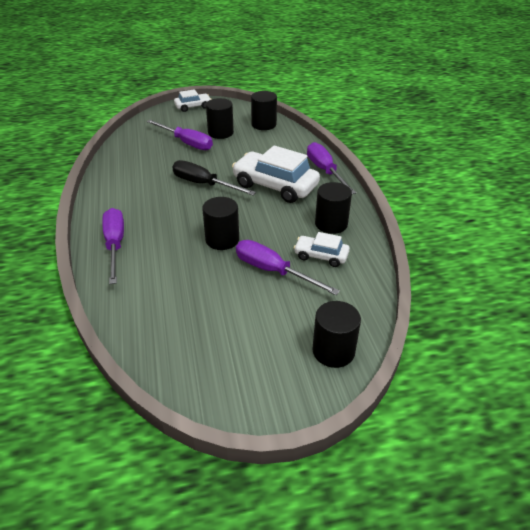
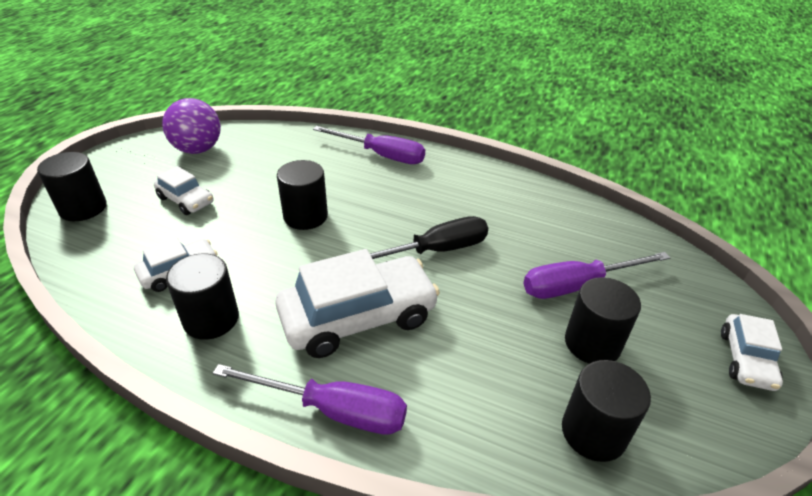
camera: 125 degrees right, 0 degrees up
(197, 352) = (198, 149): none -> purple ball
(265, 303) = (186, 200): none -> white car
(273, 271) = (213, 225): purple screwdriver -> none

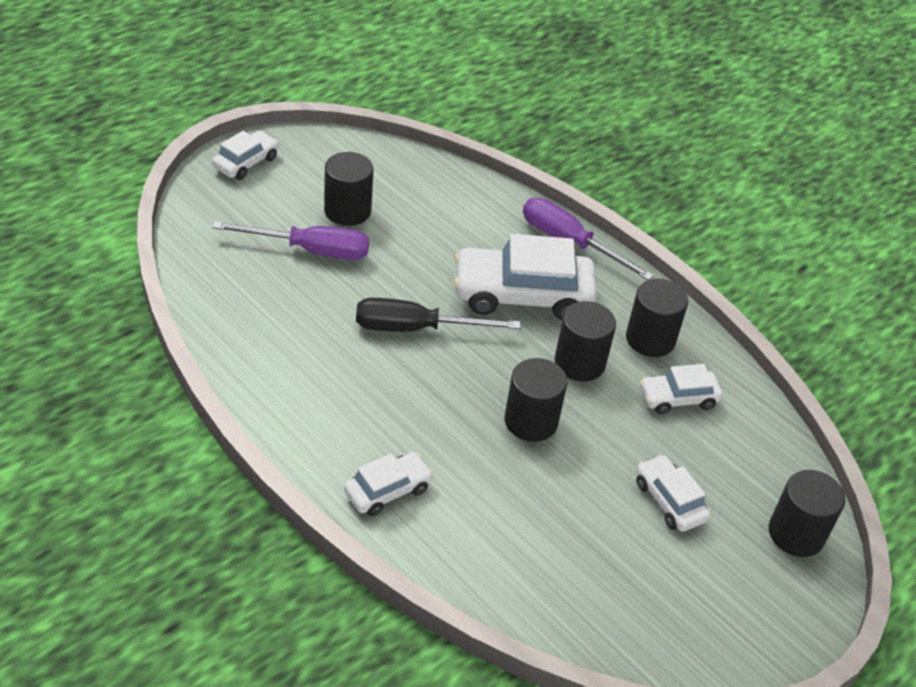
camera: 160 degrees left, 5 degrees up
(198, 149) = (649, 607): purple ball -> none
(381, 155) = (388, 490): purple screwdriver -> white car
(593, 432) = (402, 171): black cylinder -> black cylinder (579, 362)

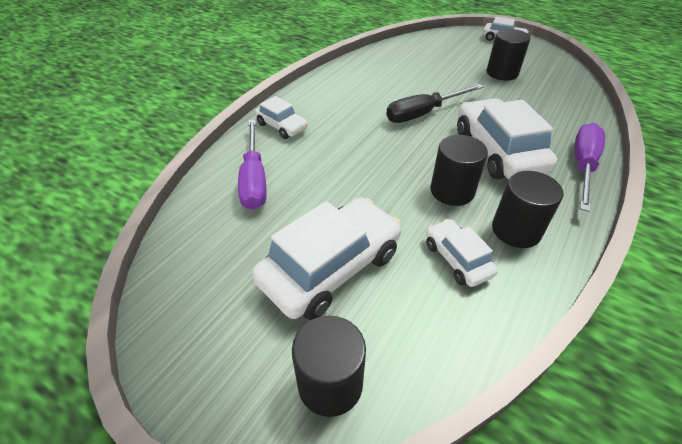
camera: 80 degrees right, 0 degrees up
(310, 250) = (455, 68): purple screwdriver -> purple screwdriver (254, 179)
(416, 328) = (423, 113): black screwdriver -> black screwdriver turned 105 degrees counterclockwise
(531, 421) = (373, 175): black cylinder -> none
(669, 501) = (331, 267): white car -> white car, size x1.88

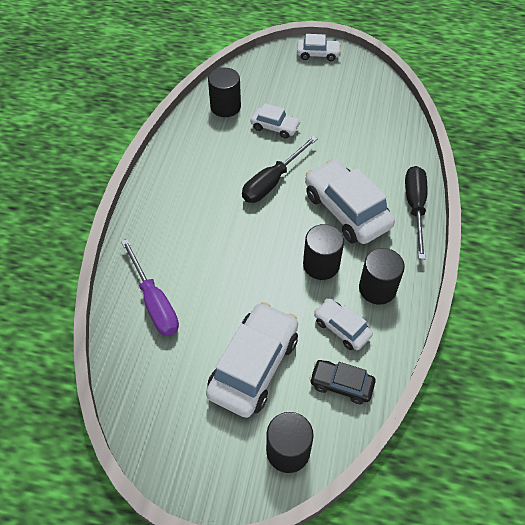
camera: 20 degrees left, 10 degrees up
(282, 126) = (150, 234): white car -> white car (275, 127)
(436, 323) = (341, 384): none -> black car
(502, 73) = (328, 107): black cylinder -> black cylinder (225, 107)
(583, 166) = (415, 207): purple screwdriver -> black screwdriver

